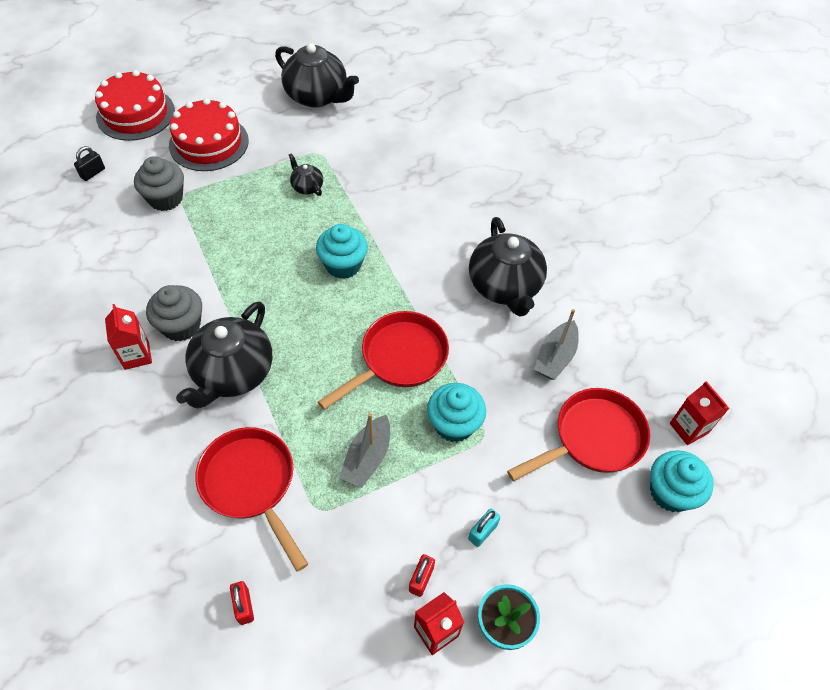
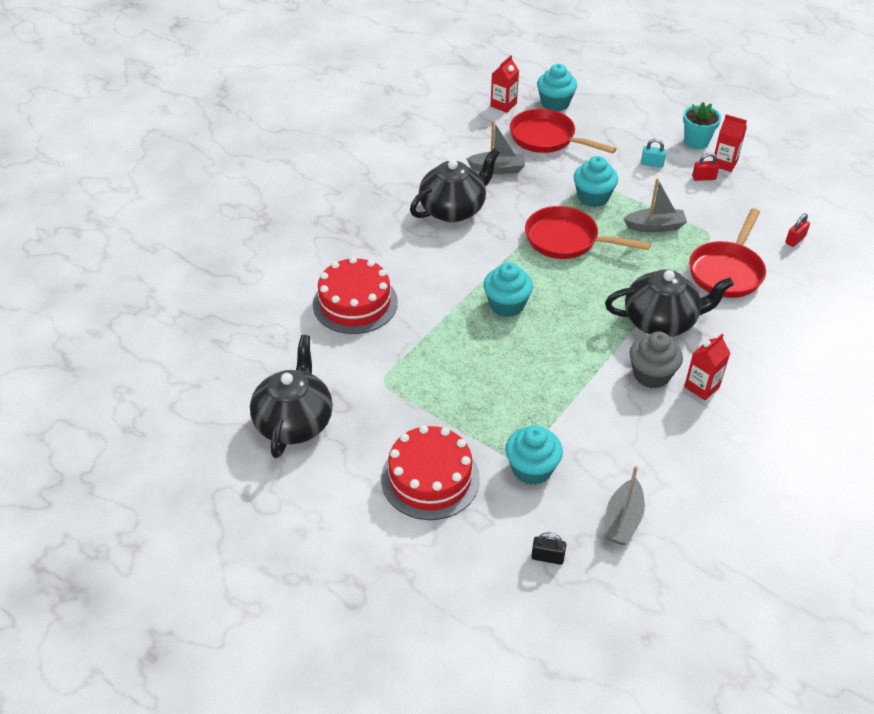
camera: 115 degrees left, 10 degrees down
(77, 227) = (622, 520): none -> grey boat
(135, 114) = (431, 578): red cake -> red cake (355, 303)
(165, 198) = (531, 469): grey cupcake -> turquoise cupcake
(307, 186) = (435, 368): black teapot -> none

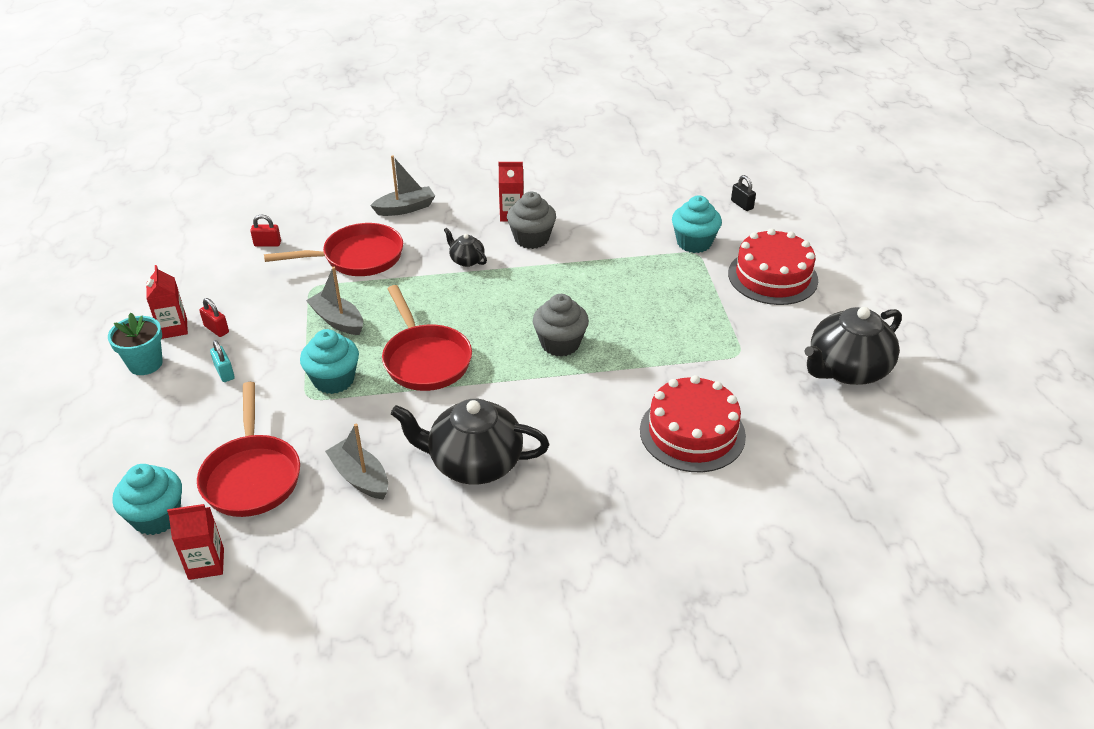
camera: 135 degrees left, 5 degrees down
(506, 305) = (560, 344): turquoise cupcake -> grey cupcake
(622, 520) = (672, 194): grey boat -> grey boat (405, 208)
(661, 321) = (466, 260): black teapot -> black teapot, size x0.47

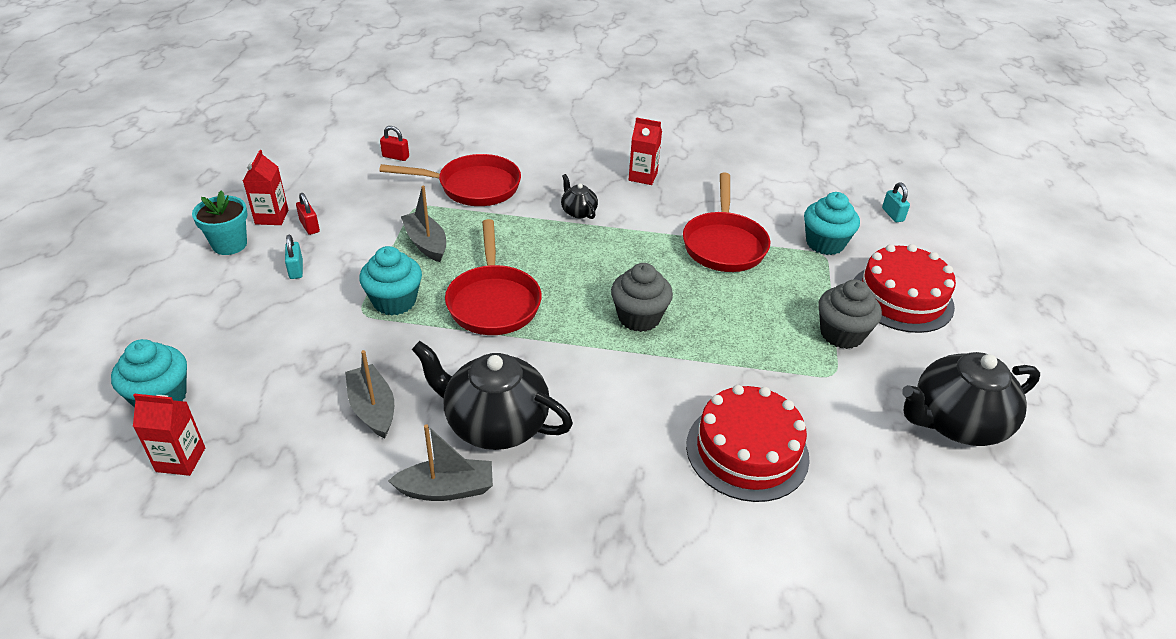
camera: 15 degrees right, 0 degrees up
(252, 476) = (270, 379): red pan -> red pan (724, 244)
(405, 208) = (540, 150): grey boat -> grey boat (446, 489)
(531, 239) = (653, 204): grey cupcake -> grey cupcake (841, 334)
(742, 205) = (892, 215): black padlock -> turquoise padlock

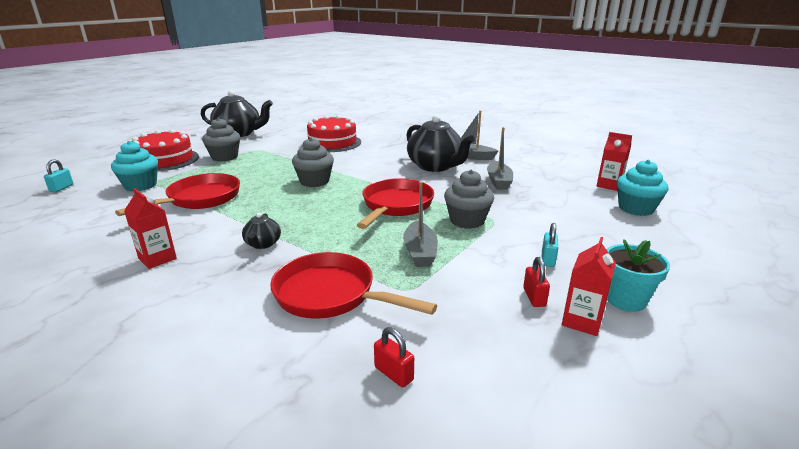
camera: 150 degrees left, 15 degrees down
(394, 301) = (467, 220): turquoise cupcake -> grey cupcake

